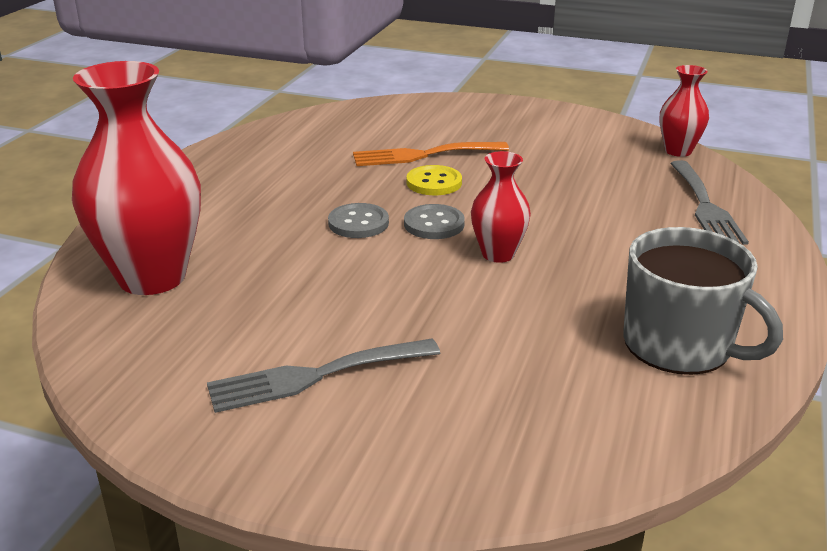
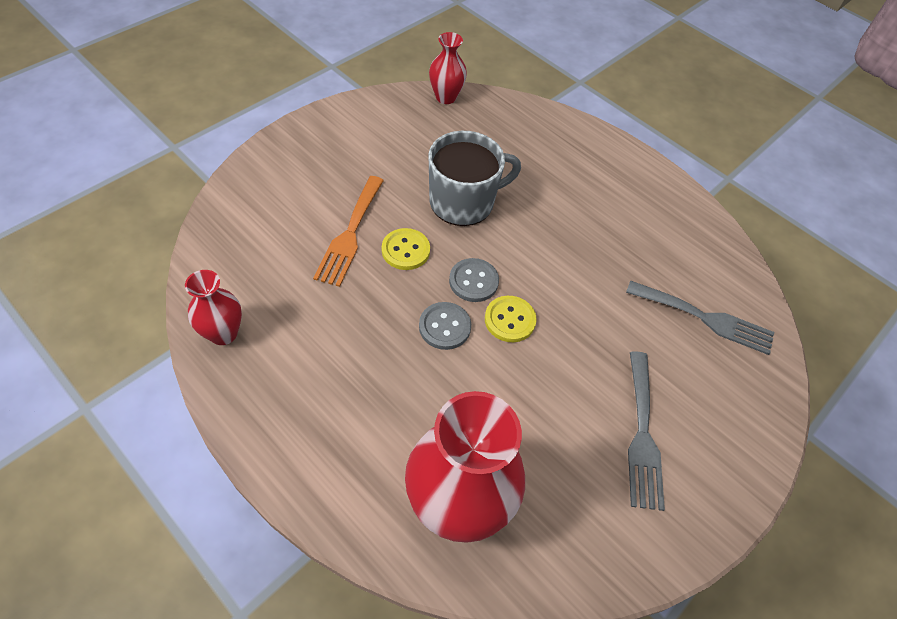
camera: 70 degrees left, 25 degrees up
(403, 255) = (510, 320): none -> yellow button
(498, 254) = (536, 266): red vase -> red vase (223, 333)
(679, 345) = (676, 237): grey mug -> grey mug (463, 202)
(705, 206) = (530, 133): grey fork -> grey fork (706, 318)

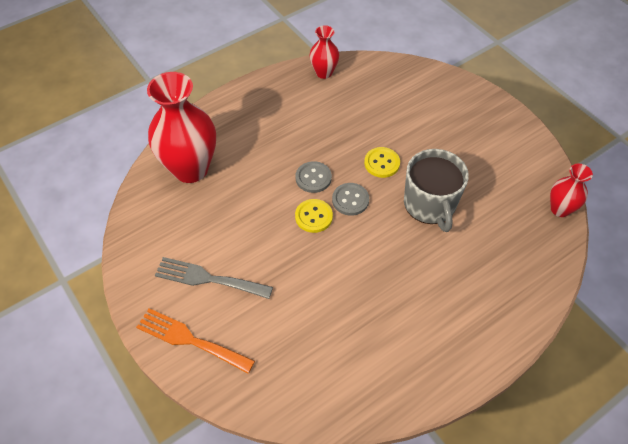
camera: 105 degrees right, 0 degrees up
(350, 234) = (398, 133): orange fork -> orange fork (190, 340)
(706, 318) = (296, 358): grey fork -> none

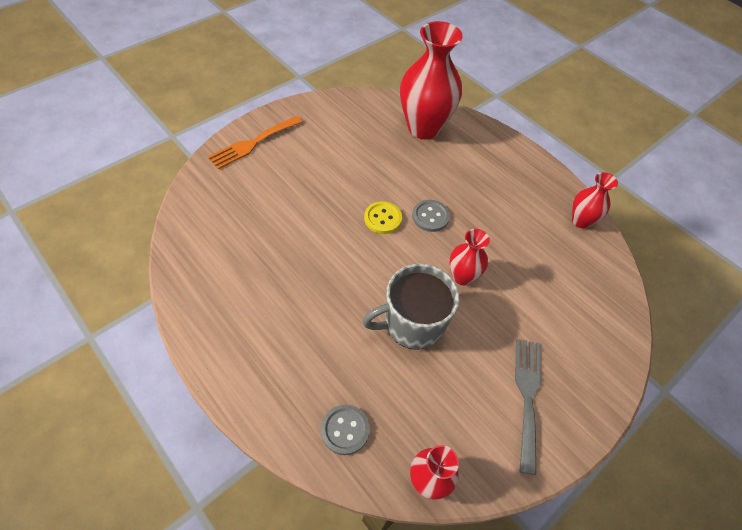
camera: 80 degrees right, 0 degrees up
(190, 340) = (253, 143): orange fork -> orange fork turned 150 degrees counterclockwise
(208, 278) = (309, 149): grey fork -> grey fork (527, 395)
(350, 200) = (407, 248): grey button -> grey button (345, 430)
(382, 163) = (462, 276): yellow button -> red vase

